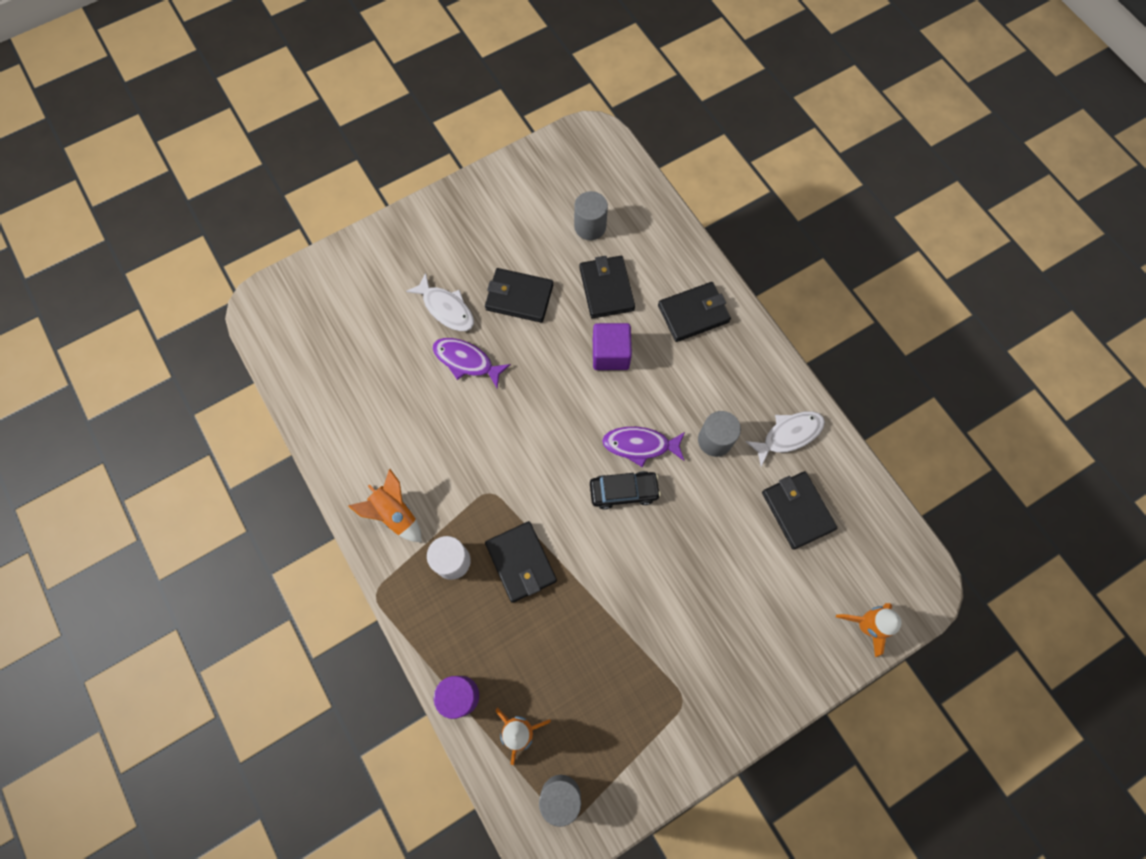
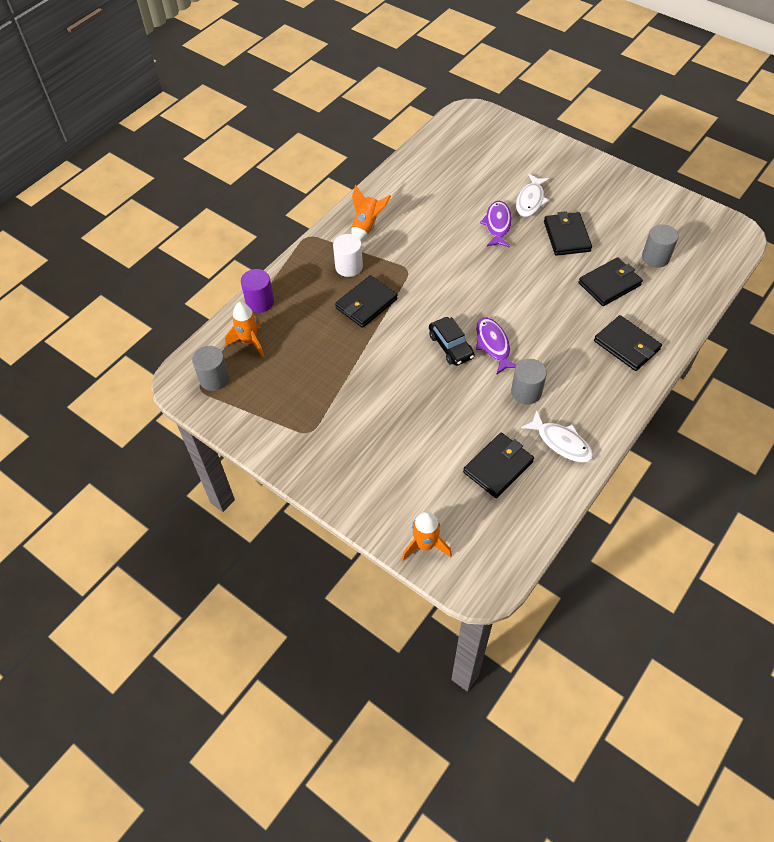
camera: 70 degrees right, 15 degrees down
(610, 354) = (556, 304): purple cube -> none

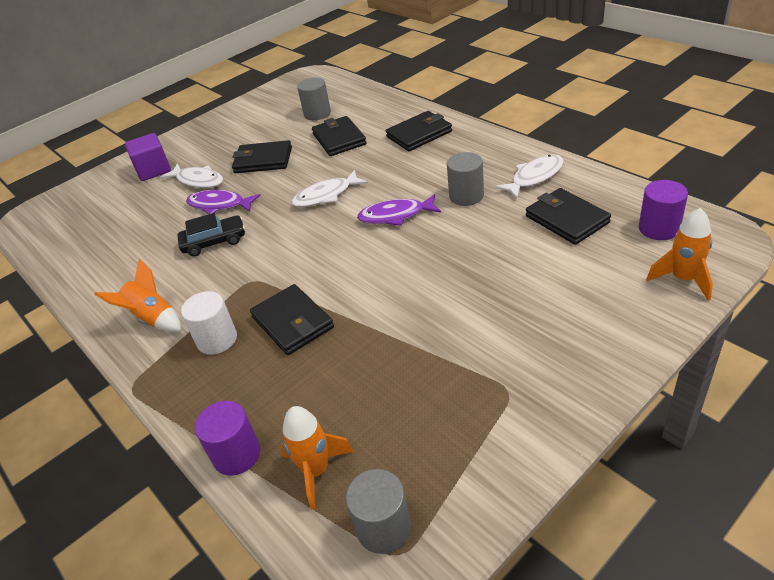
camera: 75 degrees left, 15 degrees down
(450, 346) = (388, 248): black car -> black car (214, 242)
(490, 535) = (658, 228): none -> purple cylinder
(517, 292) = (326, 195): none -> white fish
(543, 166) = (153, 170): none -> purple cube

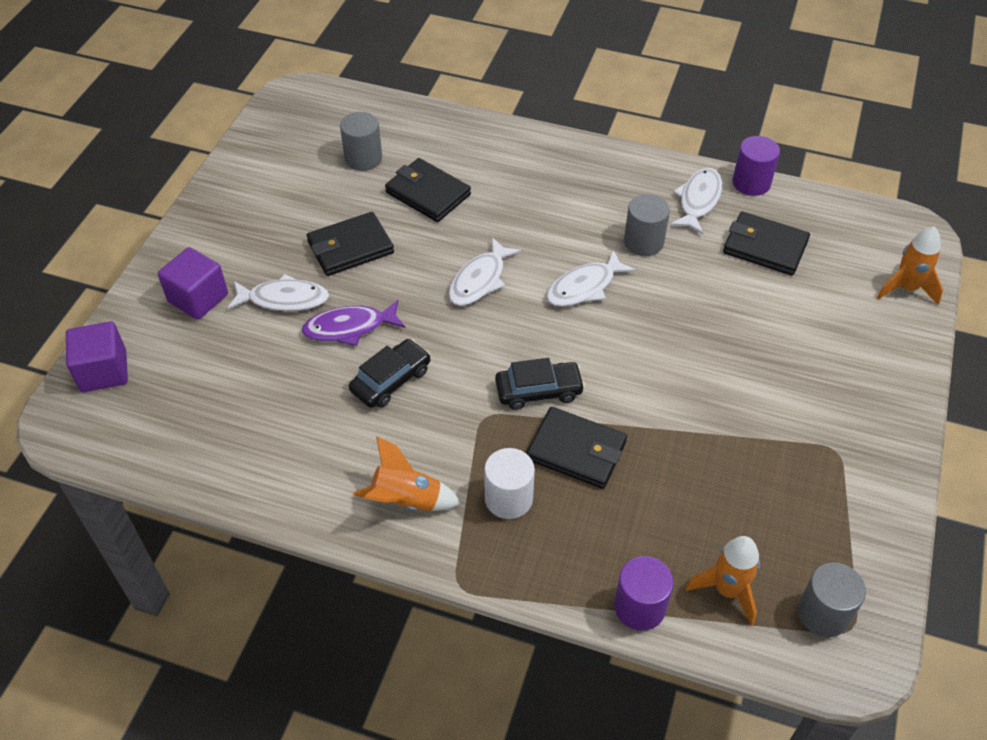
camera: 35 degrees left, 10 degrees up
(70, 196) = (103, 371): none -> purple cube
(302, 274) = (538, 391): none -> black car
(395, 215) = (584, 287): purple fish -> white fish
(419, 134) = (525, 166): black wallet -> none
(658, 228) = (854, 236): purple cylinder -> purple cylinder (751, 183)

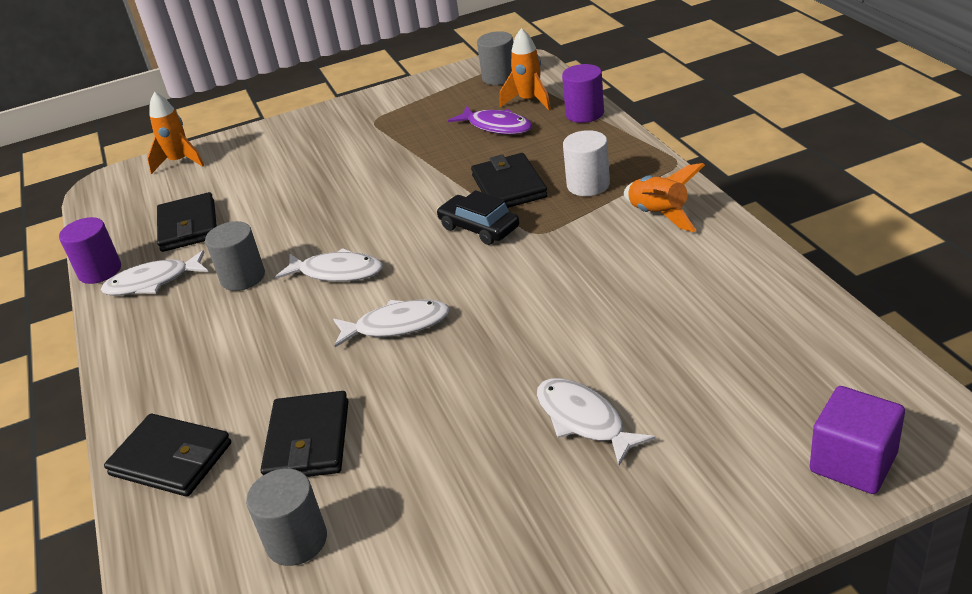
camera: 125 degrees left, 15 degrees down
(198, 298) = (674, 482): purple cube -> none
(349, 328) = (555, 353): purple fish -> purple fish (496, 126)
(350, 247) = (456, 432): black wallet -> black wallet (171, 459)
(391, 380) = (574, 292): black car -> none

